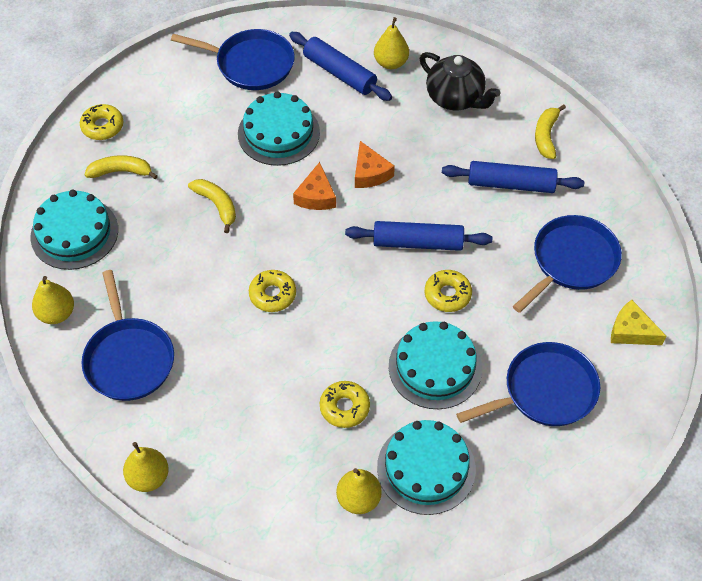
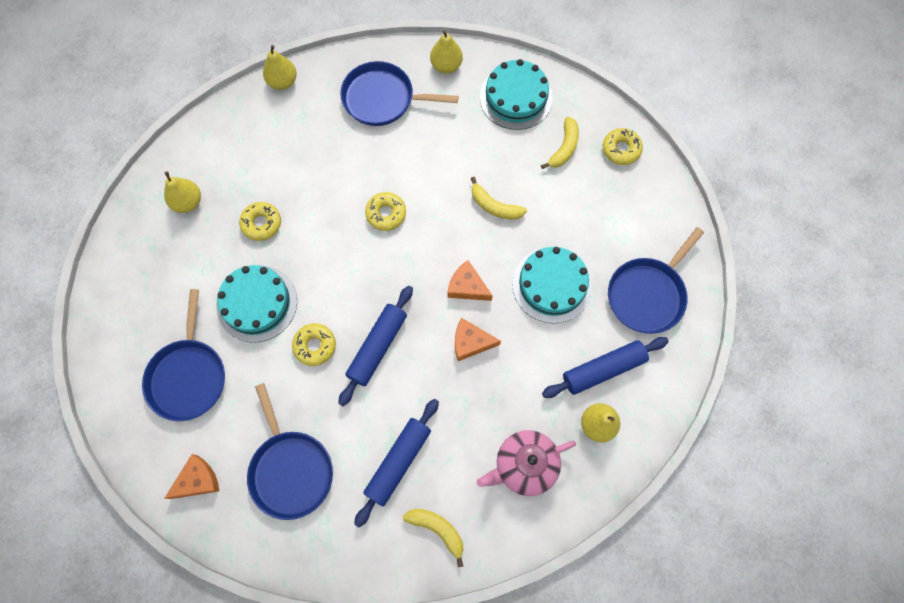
camera: 115 degrees right, 15 degrees up
(217, 205) = (494, 206): yellow banana -> yellow banana turned 45 degrees clockwise
(426, 468) = (182, 257): turquoise cake -> none
(456, 98) = (524, 465): black teapot -> pink teapot
(631, 331) = (197, 480): yellow cheese -> orange cheese

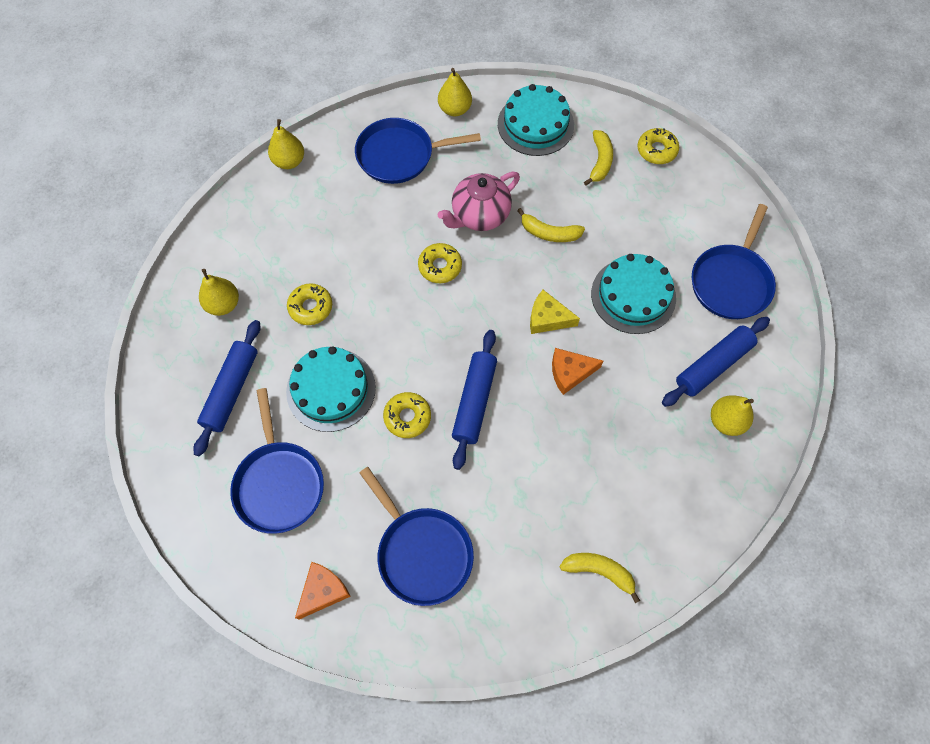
camera: 15 degrees left, 5 degrees down
(398, 462) = (534, 513): blue rolling pin -> blue rolling pin (231, 390)
(467, 287) = (548, 318): orange cheese -> yellow cheese
(524, 465) = (666, 481): pink teapot -> pink teapot (479, 215)

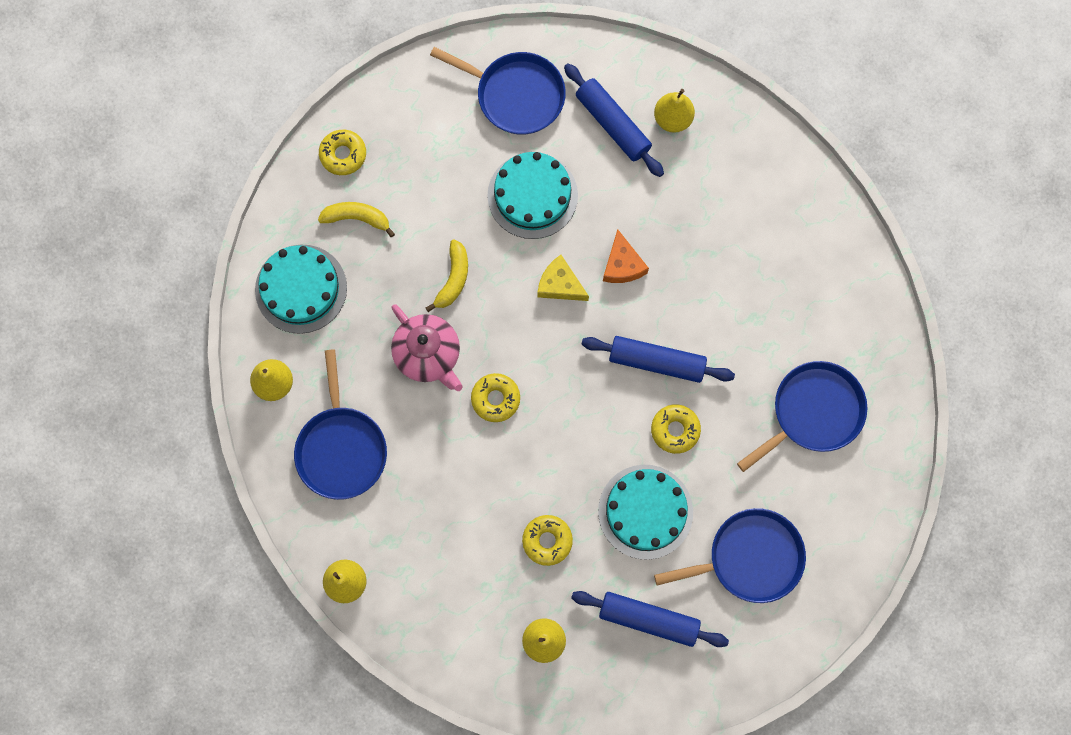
camera: 90 degrees left, 10 degrees up
(323, 591) = (854, 505): orange cheese -> none
(548, 318) = (560, 285): yellow cheese -> yellow cheese turned 105 degrees clockwise
(599, 571) = (824, 248): yellow banana -> none

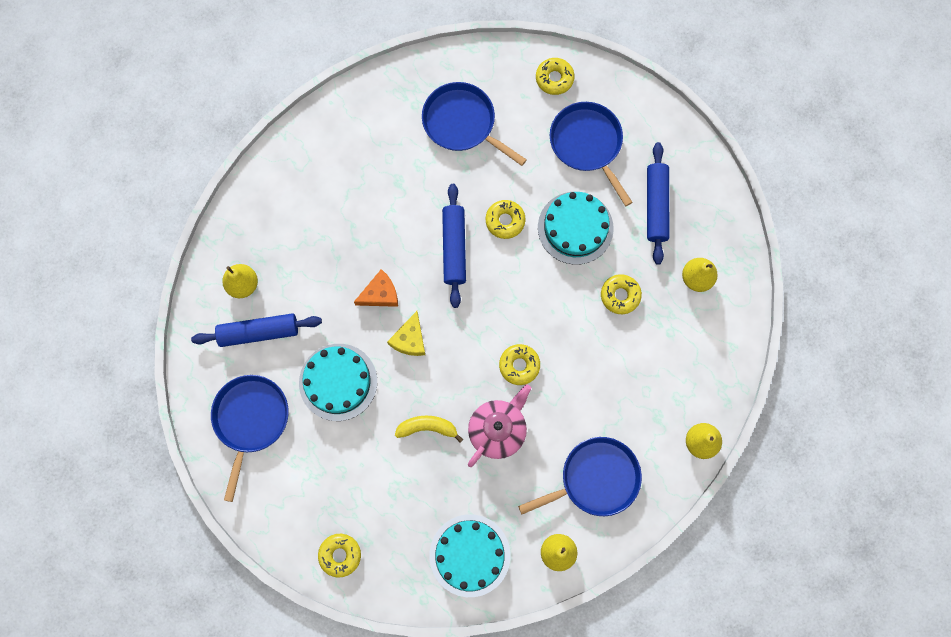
camera: 105 degrees left, 0 degrees up
(357, 218) = (395, 525): yellow banana -> none
(613, 124) = (259, 332): blue rolling pin -> blue rolling pin turned 45 degrees clockwise
(847, 541) = (554, 78): none -> yellow donut

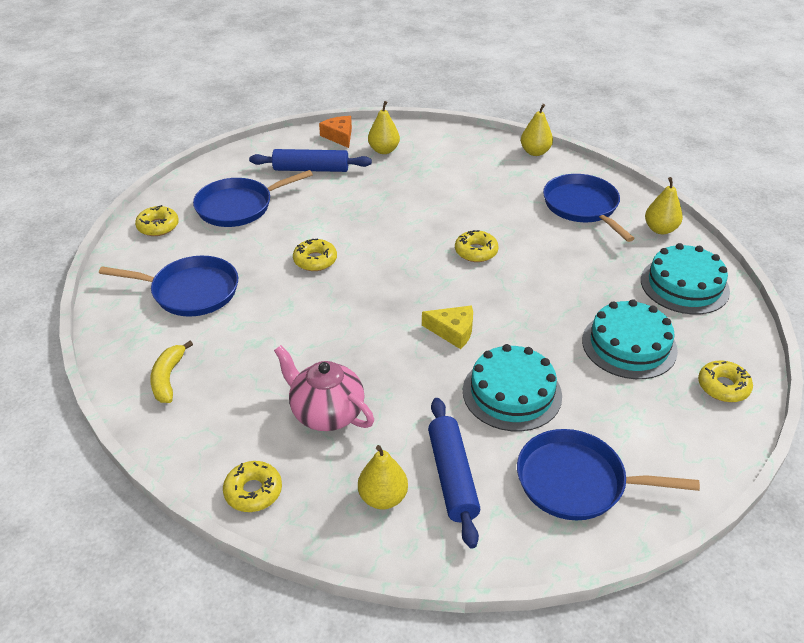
camera: 90 degrees left, 35 degrees down
(380, 294) = (397, 357): orange cheese -> orange cheese (339, 136)
(427, 428) = (554, 316): yellow banana -> yellow banana (168, 378)
(454, 248) = (343, 297): blue rolling pin -> none
(462, 123) = (191, 291): blue pan -> blue pan turned 120 degrees counterclockwise
(498, 430) = (547, 266): pink teapot -> pink teapot (326, 413)
(575, 228) = (328, 215): turquoise cake -> turquoise cake (629, 345)
(620, 295) = (400, 190): yellow donut -> yellow donut (253, 491)

